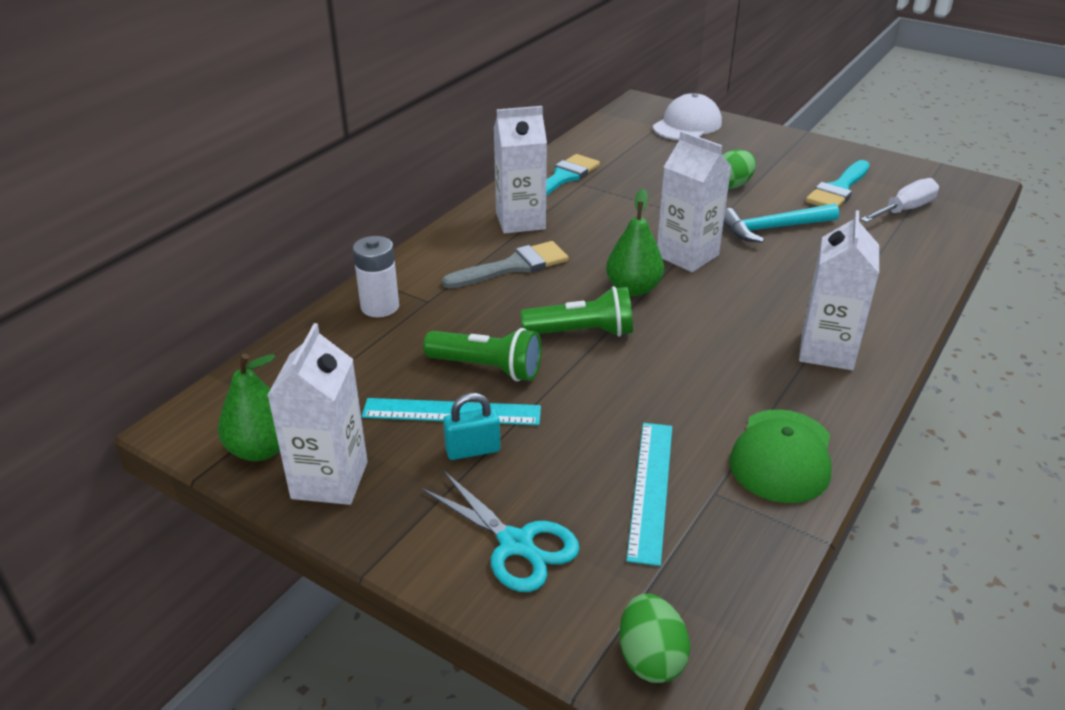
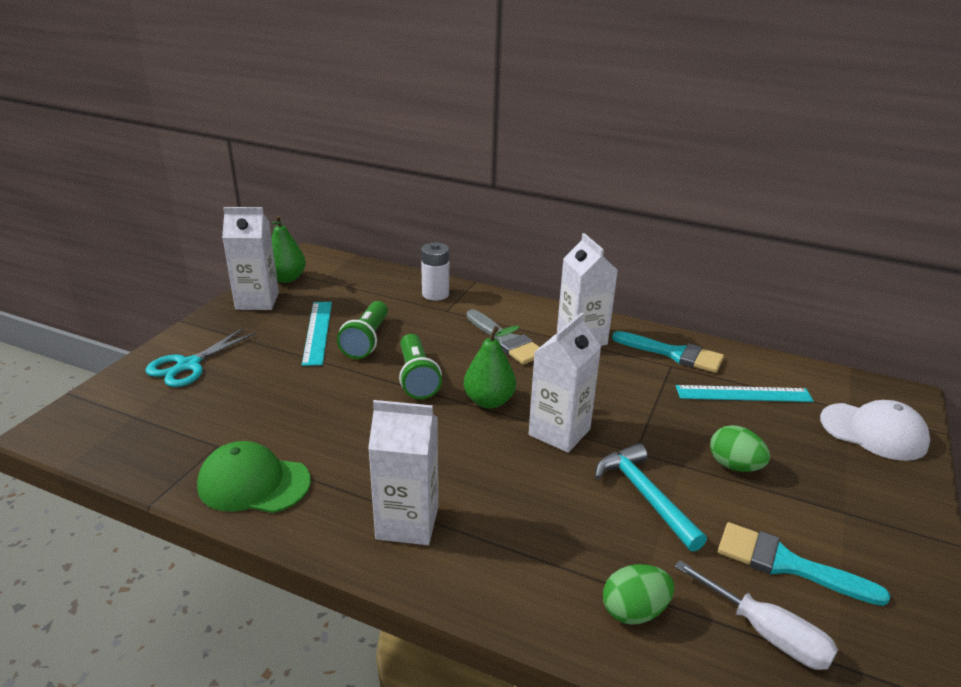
camera: 80 degrees right, 5 degrees down
(473, 450) = (278, 343): turquoise padlock -> none
(650, 489) = (227, 415): turquoise ruler -> turquoise ruler (743, 394)
(650, 658) = (79, 418): green egg -> green egg (634, 611)

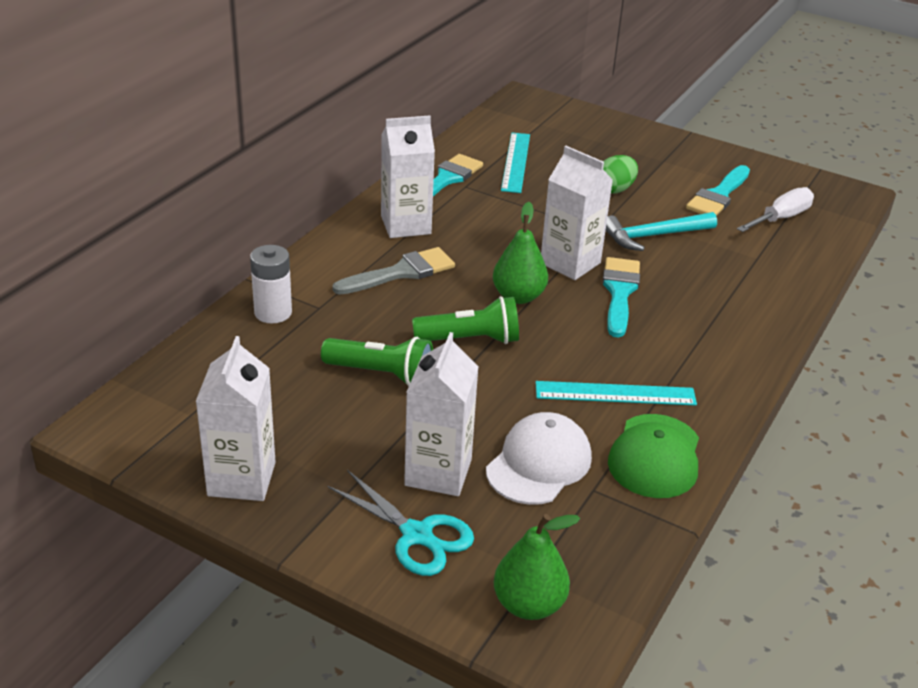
camera: 85 degrees left, 5 degrees up
(286, 278) = (173, 451): green pear -> green pear (529, 604)
(317, 332) = (350, 416): turquoise ruler -> turquoise ruler (615, 394)
(407, 522) = (699, 359): white carton -> white carton (438, 472)
(516, 466) = (619, 292): none -> turquoise brush
(634, 611) = (773, 263): green egg -> none
(873, 432) = (570, 123): white cap -> white cap (539, 463)

